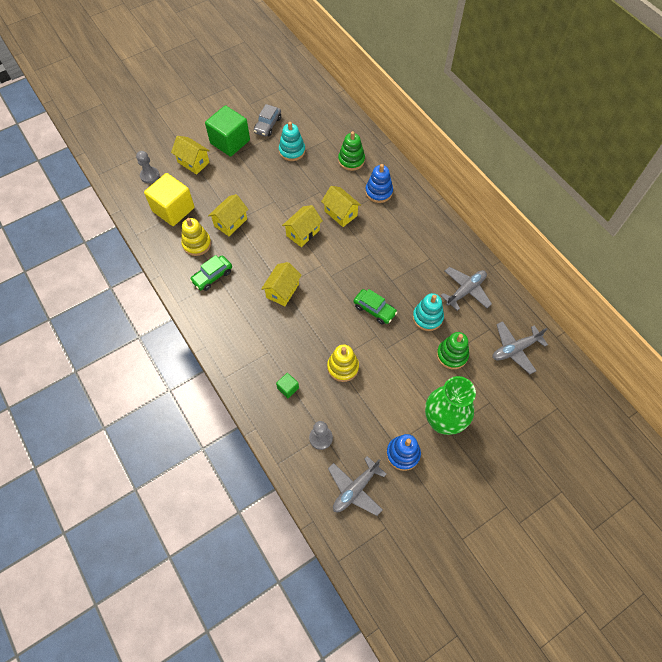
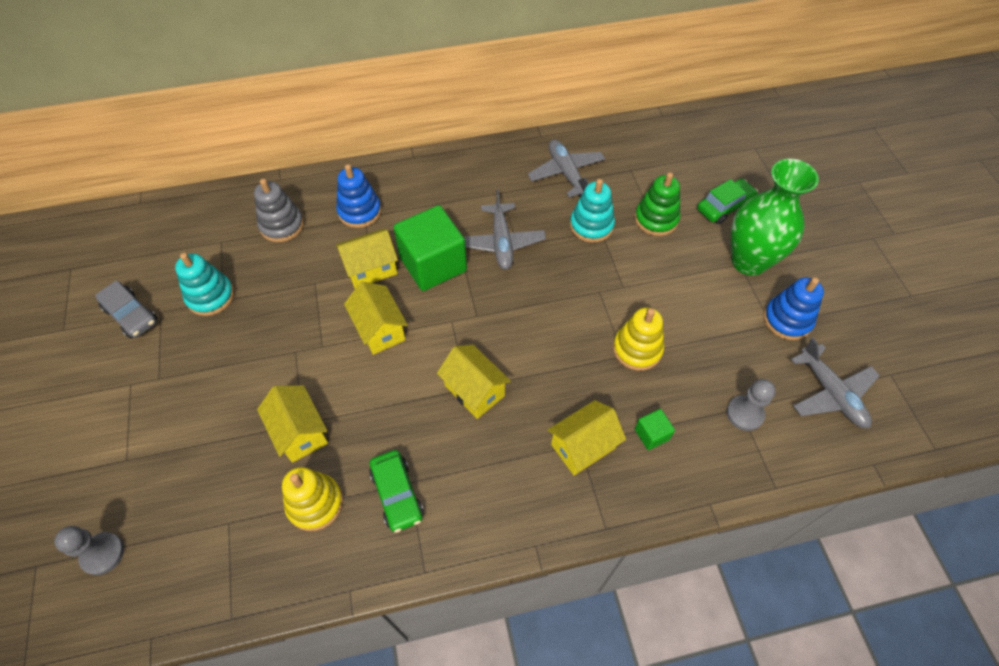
camera: 70 degrees left, 5 degrees down
(173, 209) = (213, 527): yellow cube -> none
(193, 162) = (127, 460): yellow house -> yellow house (583, 446)
(230, 142) = (124, 384): green cube -> green cube (433, 264)
(351, 160) = (282, 225): green stacking toy -> grey stacking toy
(374, 309) = (556, 280): green car -> green car (724, 207)
(515, 349) = (667, 156): grey plane -> grey plane (501, 242)

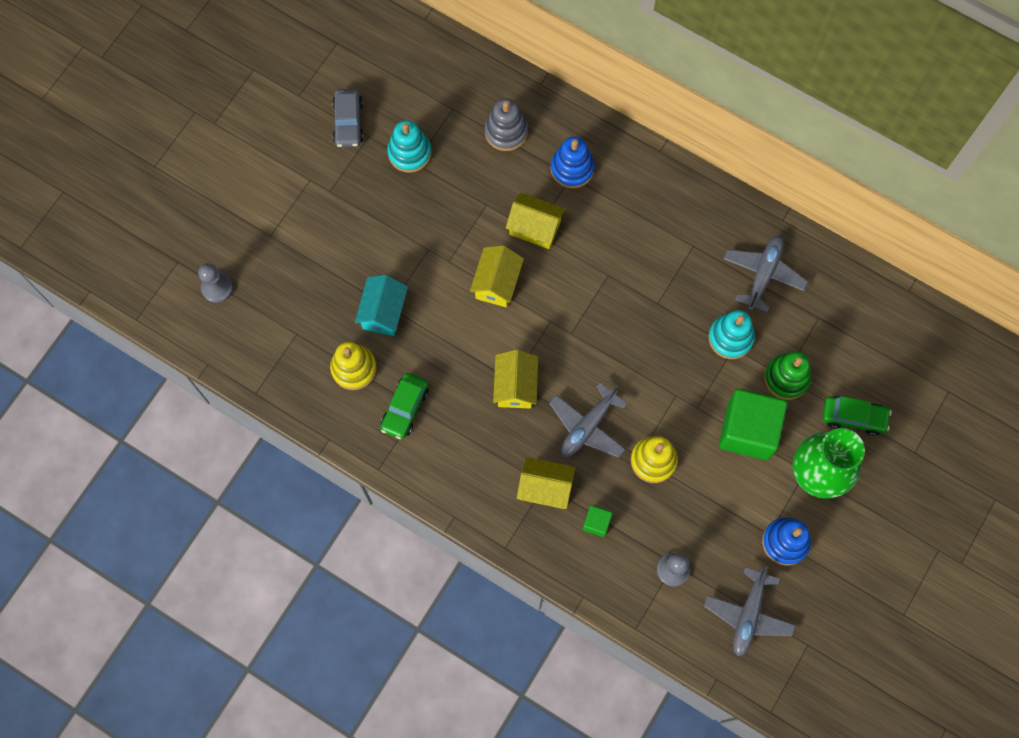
camera: 45 degrees right, 15 degrees up
(300, 432) = (383, 312): yellow house -> turquoise house
(433, 264) = (581, 264): green cube -> green cube (748, 430)
(501, 242) = (648, 290): grey plane -> grey plane (587, 426)

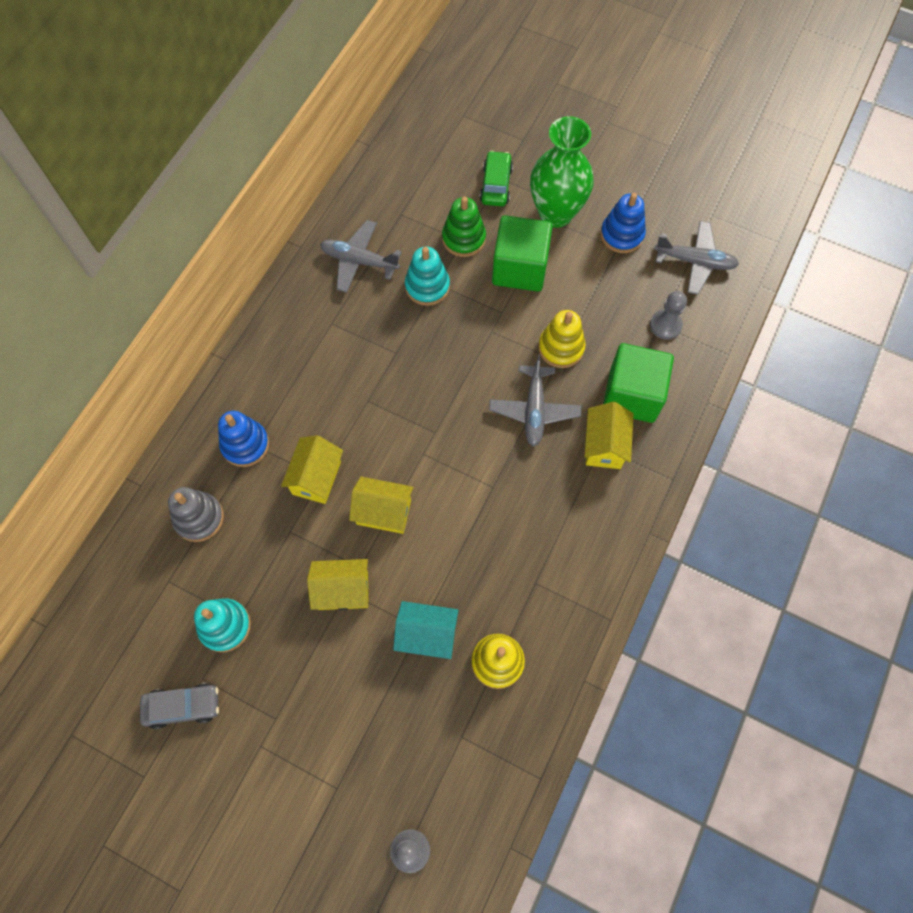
camera: 95 degrees left, 5 degrees down
(405, 408) = (538, 598): green car -> none
(515, 386) = (499, 483): yellow house -> yellow house (343, 590)
(587, 426) = (534, 410): grey plane -> grey plane turned 60 degrees clockwise
(596, 523) = (632, 395): green cube -> green cube, size x2.27

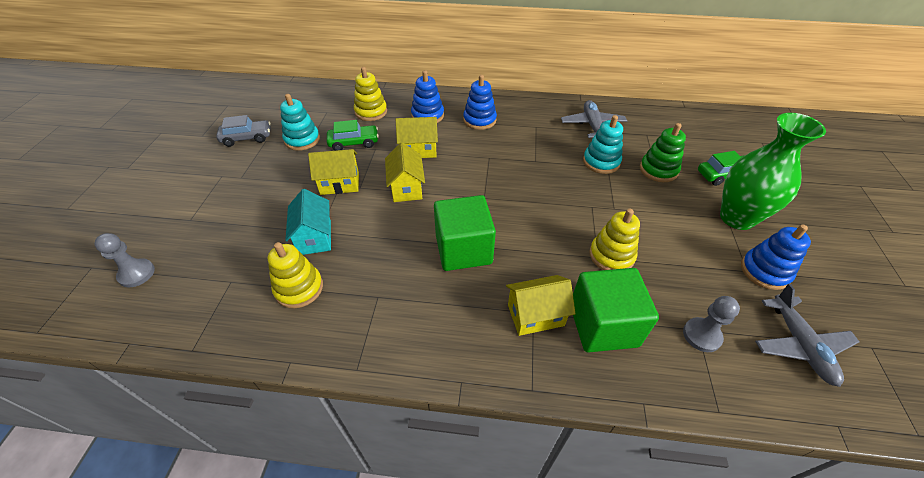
camera: 70 degrees right, 20 degrees down
(183, 706) = (247, 138): grey car -> grey car turned 75 degrees counterclockwise
(199, 518) = (371, 112): grey stacking toy -> yellow stacking toy
(264, 556) = (354, 143): none -> green car
(287, 383) = (479, 120): none -> blue stacking toy
(343, 590) = (340, 184): yellow house -> yellow house turned 75 degrees counterclockwise
(520, 268) = (663, 208): green cube -> green cube (463, 249)
(534, 410) = (540, 252): grey plane -> none

